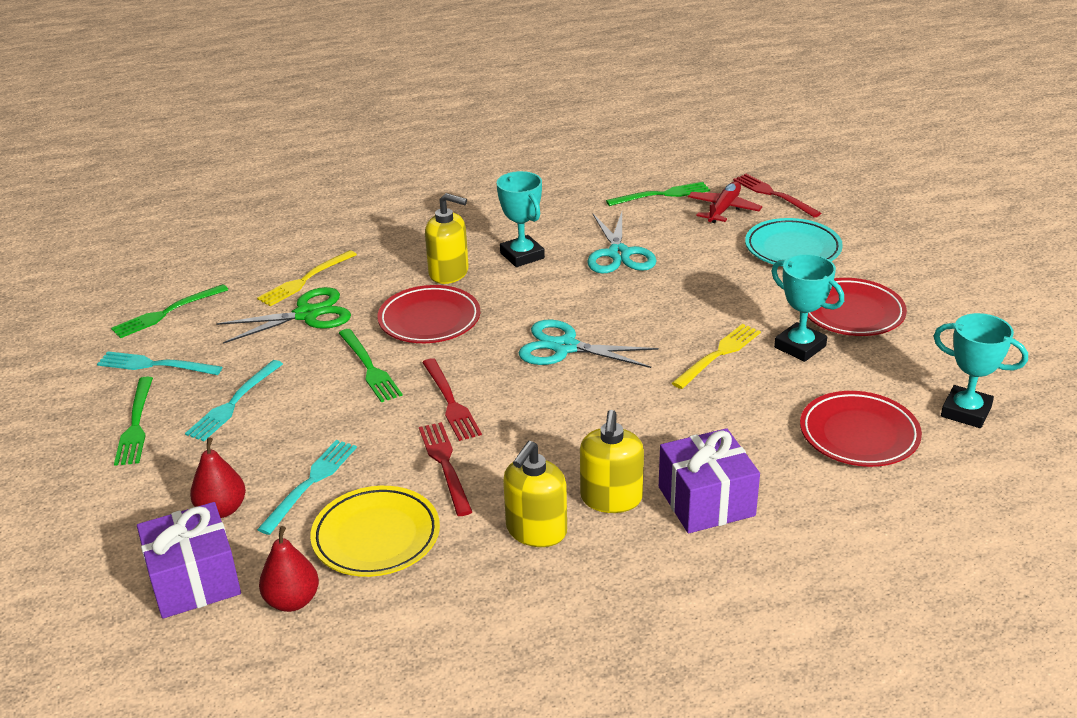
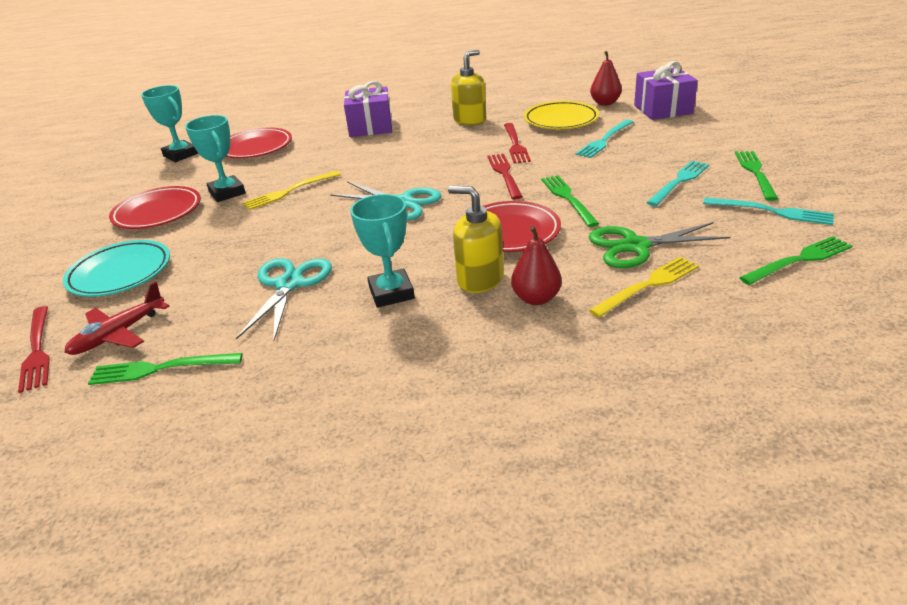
camera: 165 degrees left, 0 degrees up
(222, 509) = (660, 132): red pear -> red pear (536, 298)
(611, 498) = (421, 129): yellow soap dispenser -> none

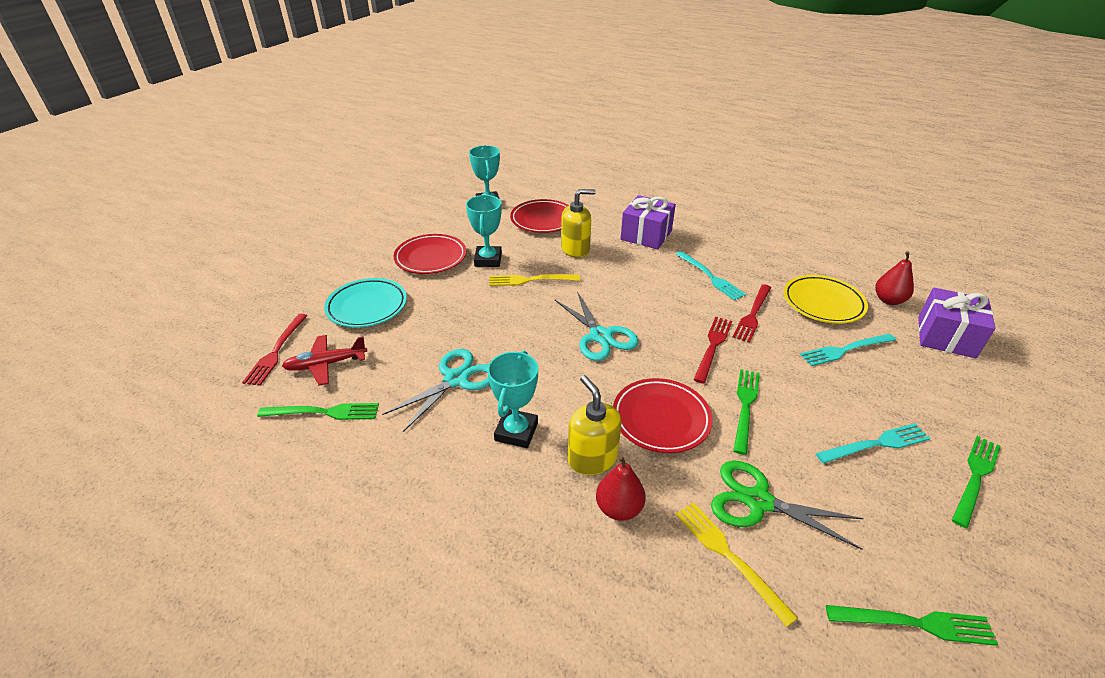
camera: 30 degrees right, 5 degrees up
(160, 369) = (324, 412): green fork -> green fork turned 150 degrees clockwise
(470, 120) = (736, 264): yellow soap dispenser -> yellow soap dispenser (575, 249)
(648, 285) = (728, 556): yellow fork -> yellow fork turned 120 degrees counterclockwise
(772, 212) = (945, 541): turquoise fork -> turquoise fork (710, 277)

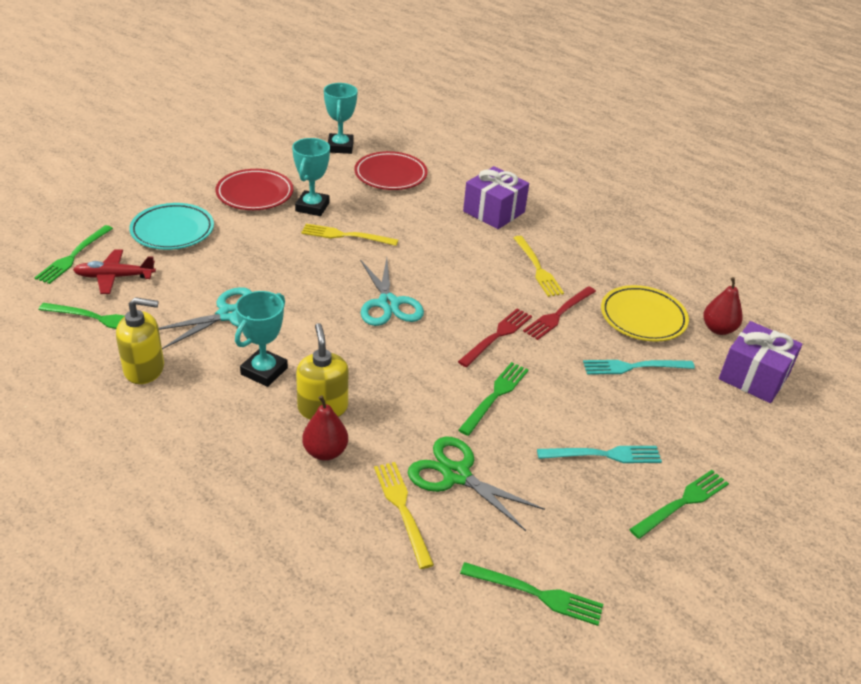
camera: 10 degrees right, 0 degrees up
(276, 351) = (73, 256): red fork -> green fork
(575, 249) = (409, 212): yellow soap dispenser -> yellow soap dispenser (144, 369)
(661, 419) = (406, 389): red plate -> none
(710, 277) = (537, 268): turquoise fork -> yellow fork

